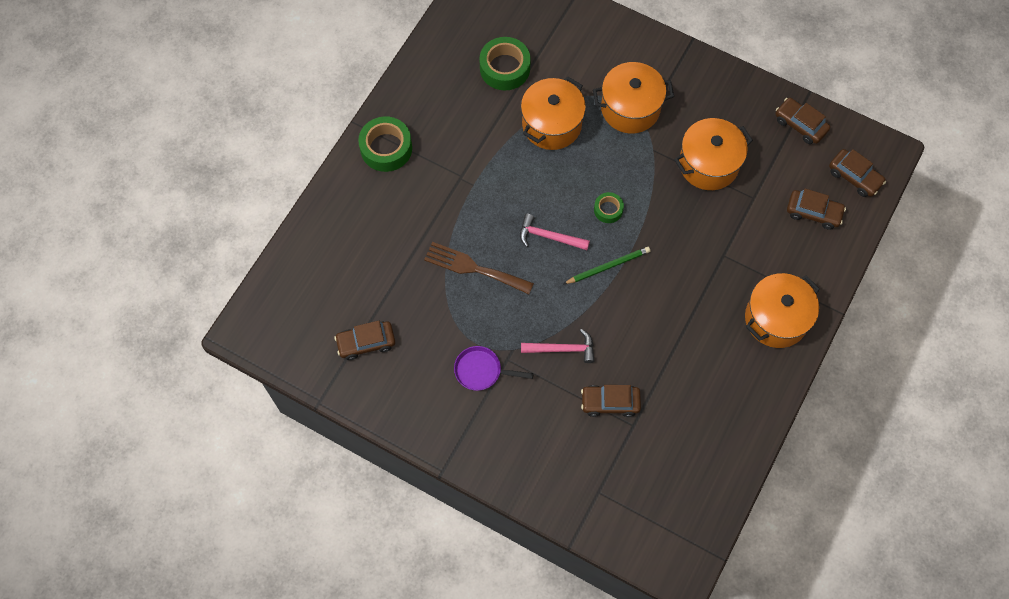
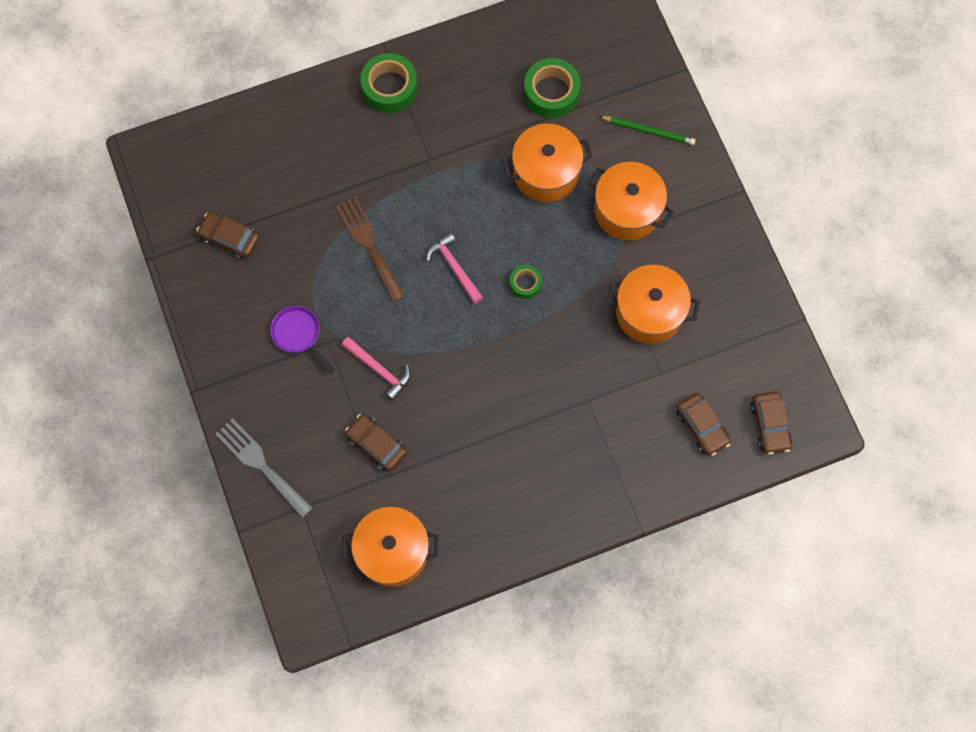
camera: 40 degrees right, 5 degrees up
(540, 485) = (261, 464): none -> grey fork
(608, 266) = (480, 331): green pencil -> green pencil (648, 131)
(776, 319) = (580, 489): orange pot -> orange pot (392, 551)
(800, 125) = (765, 341): brown car -> none

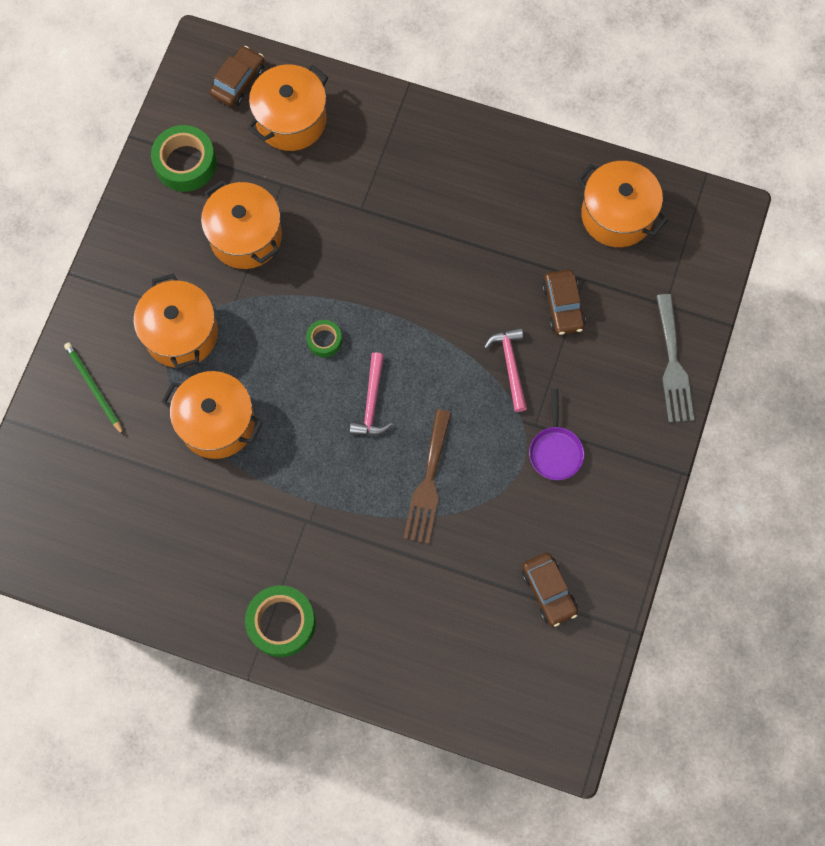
camera: 140 degrees left, 0 degrees up
(551, 93) = (142, 494): green tape -> green tape (185, 163)
(701, 427) = (291, 120): brown car -> orange pot

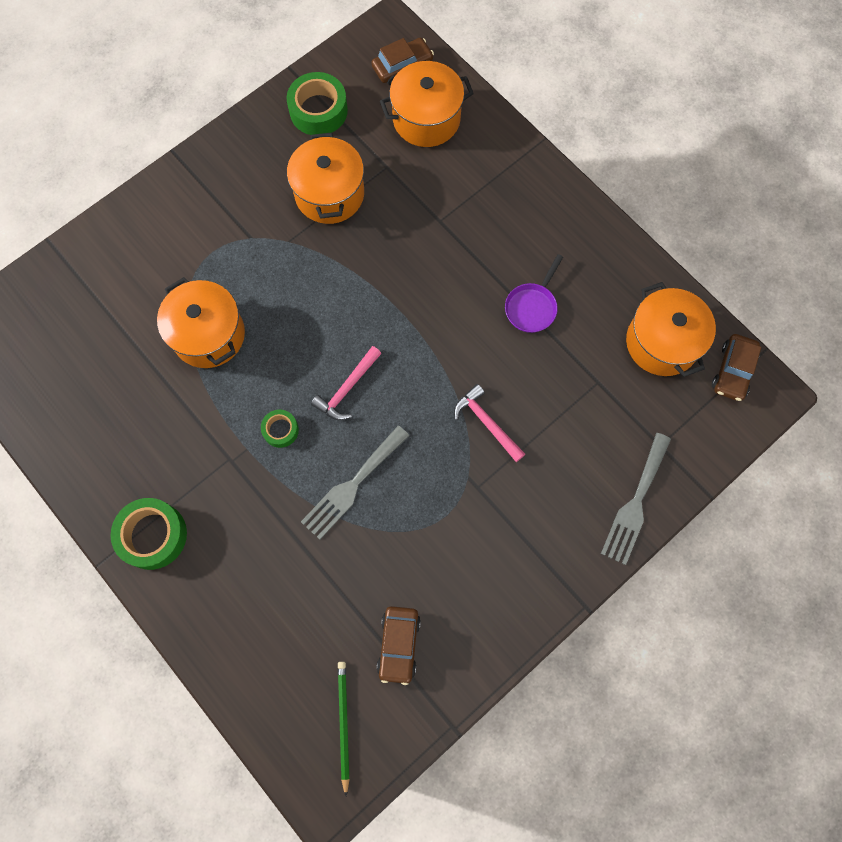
camera: 30 degrees right, 0 degrees up
(94, 388) = (130, 252): green pencil -> green pencil (343, 724)
(181, 333) = (227, 245): orange pot -> none
(324, 340) = (340, 314): green tape -> green tape (280, 430)
(428, 483) = (352, 485): brown fork -> grey fork
(510, 365) = (486, 423): pink hammer -> pink hammer turned 60 degrees counterclockwise
(555, 451) = (481, 521): purple pan -> purple pan (532, 307)
(563, 306) = (565, 396): brown car -> brown car (733, 371)

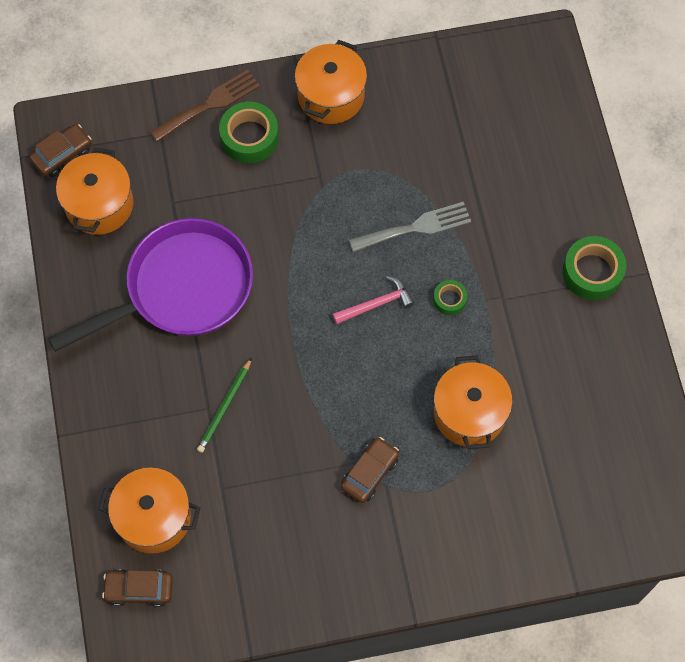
camera: 150 degrees left, 5 degrees down
(318, 110) = (249, 586): green tape -> green tape (249, 137)
(329, 194) = (290, 489): orange pot -> orange pot (331, 96)
(343, 724) = (512, 76): green pencil -> green pencil (225, 407)
(399, 645) = (444, 104): brown car -> brown car (370, 473)
(486, 423) = (281, 218): pink hammer -> none
(532, 307) = (181, 289): purple pan -> purple pan, size x2.48
(635, 503) = (209, 104): grey fork -> brown fork

